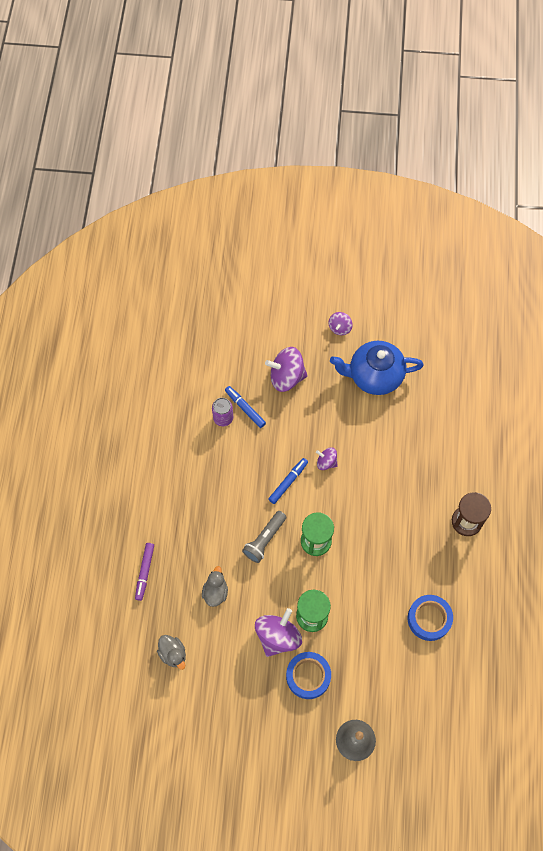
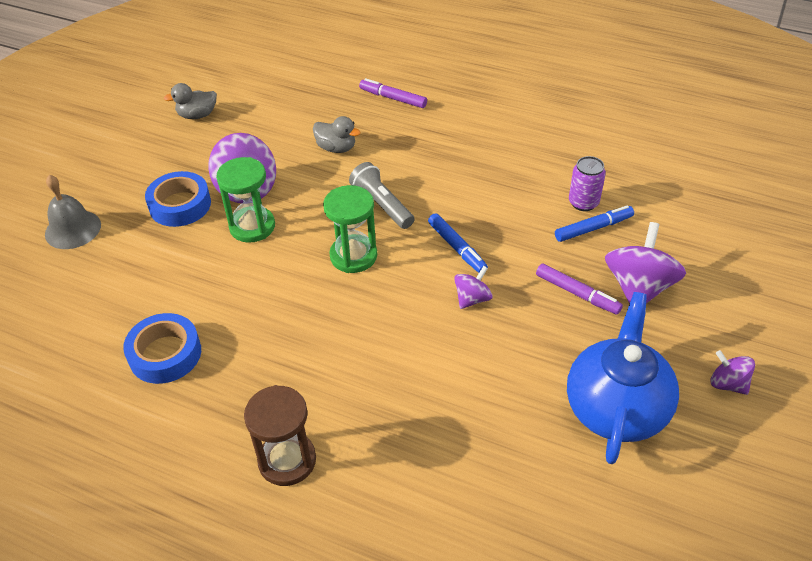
camera: 110 degrees right, 20 degrees down
(173, 654) = (284, 103): grey duck -> grey duck (197, 115)
(302, 408) = (577, 294): none -> purple marker

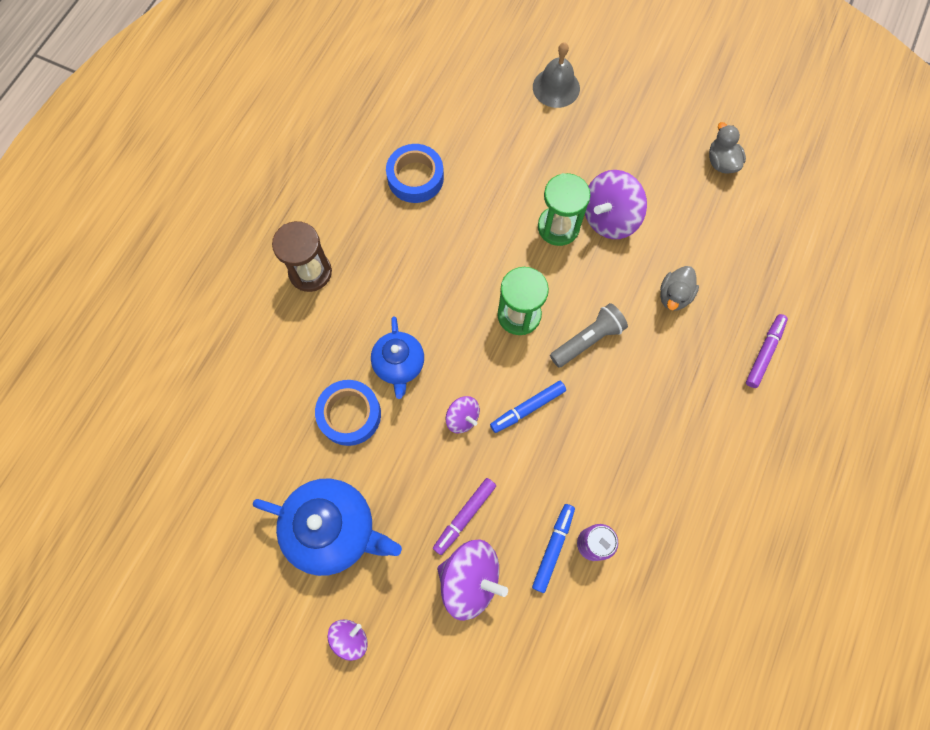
camera: 90 degrees right, 25 degrees up
(180, 205) = (587, 165): blue tape -> blue tape (349, 414)
(414, 357) = (399, 365): none -> blue teapot
(593, 228) = (553, 548): blue marker -> blue marker turned 135 degrees counterclockwise

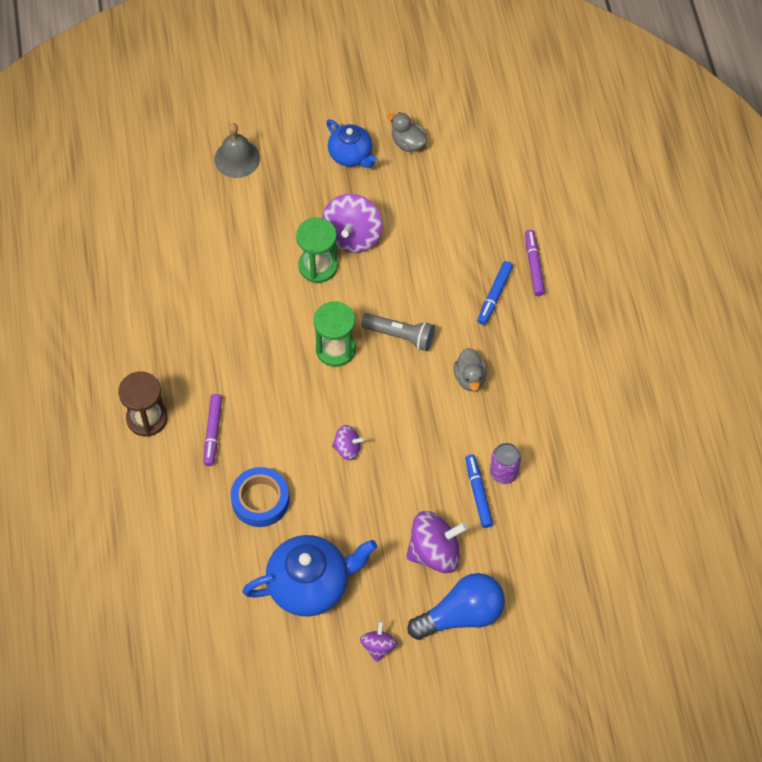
camera: 35 degrees left, 10 degrees down
(399, 365) = (271, 442): blue teapot -> blue teapot (351, 155)
(415, 178) = (176, 296): blue tape -> none
(449, 664) = (461, 615): none -> blue light bulb
(464, 516) = (399, 514): purple marker -> purple marker (213, 432)
(527, 408) = (391, 411): blue marker -> blue marker (494, 295)
(587, 340) = (400, 336): grey flashlight -> grey flashlight turned 90 degrees clockwise
(674, 296) = (441, 264): grey duck -> grey duck (470, 378)

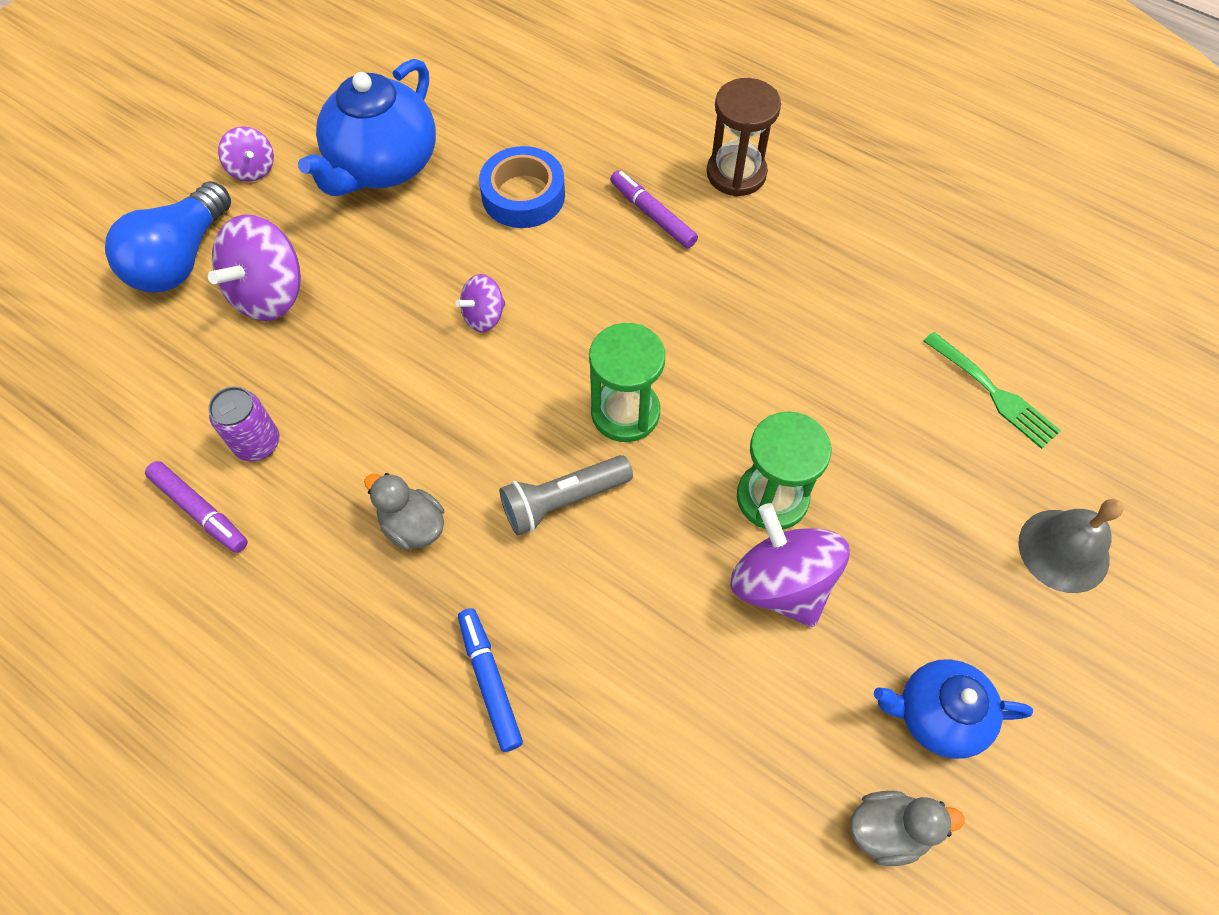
camera: 135 degrees right, 0 degrees up
(180, 226) = (993, 393): none -> green fork
(478, 493) = (271, 394): blue marker -> none
(534, 266) = (474, 793): purple marker -> purple marker (200, 511)

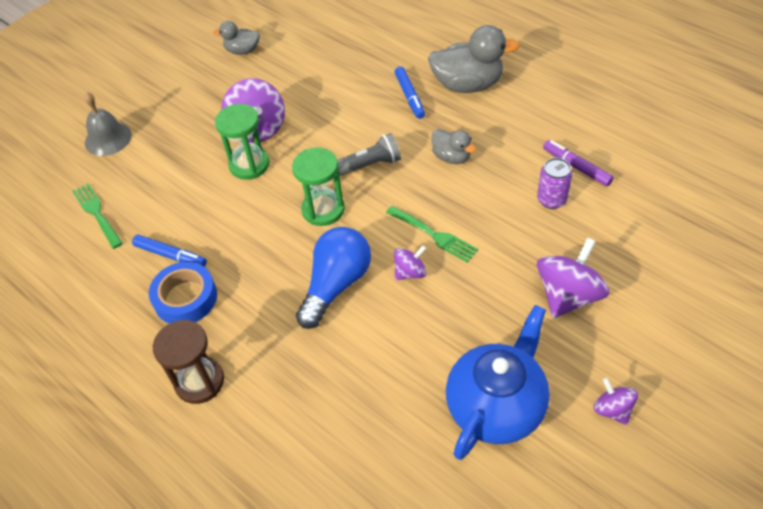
camera: 170 degrees left, 10 degrees down
(181, 259) = (646, 326): blue light bulb -> blue light bulb (336, 285)
(367, 720) = (468, 85): none -> grey duck
(448, 375) = (434, 235): none -> green fork
(523, 195) = (376, 370): blue tape -> blue tape (185, 298)
(652, 215) = (276, 347): purple marker -> none
(841, 327) = (170, 255): none -> blue marker
(937, 715) = (204, 82): blue teapot -> none

